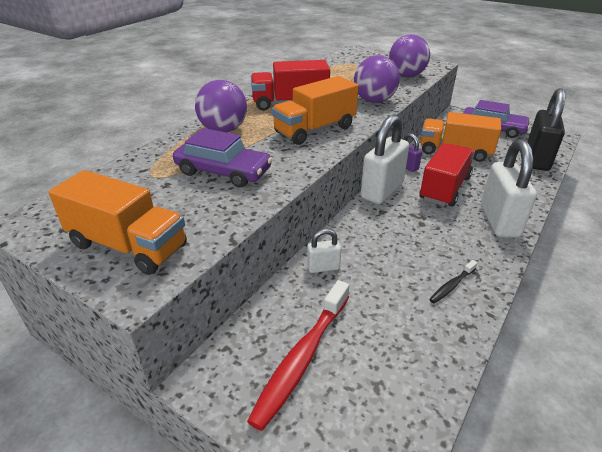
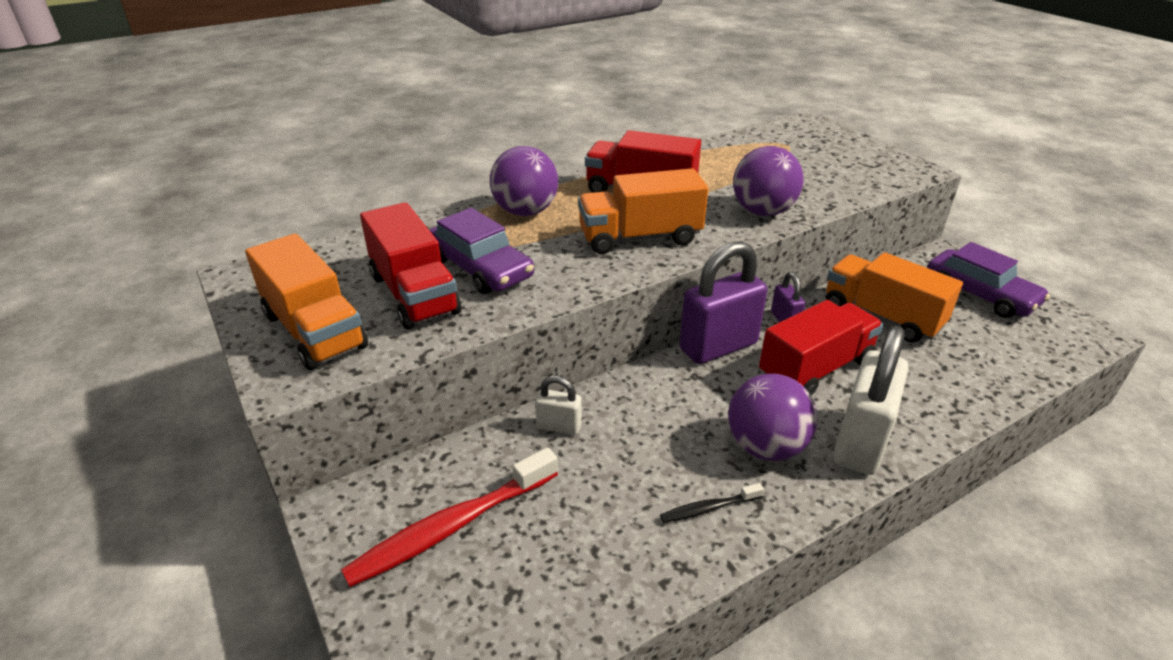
camera: 25 degrees right, 0 degrees up
(188, 200) = (414, 294): none -> red truck
(382, 191) = (718, 346): white padlock -> purple padlock
(406, 76) = (851, 180): purple ball -> purple ball (765, 447)
(537, 160) = (1015, 365): black padlock -> none

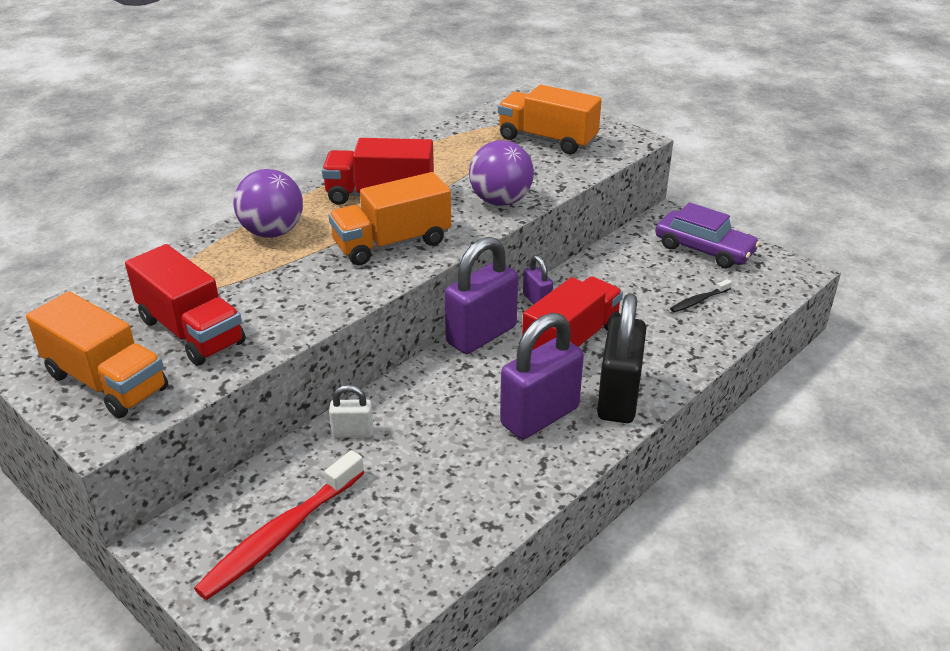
camera: 15 degrees left, 0 degrees up
(480, 268) = (247, 296): purple car -> none
(708, 508) = (501, 476): black toothbrush -> black toothbrush (698, 301)
(765, 447) = (539, 416): purple ball -> purple padlock
(860, 442) = (618, 398): white padlock -> black padlock
(881, 316) = (622, 283): orange truck -> orange truck (547, 140)

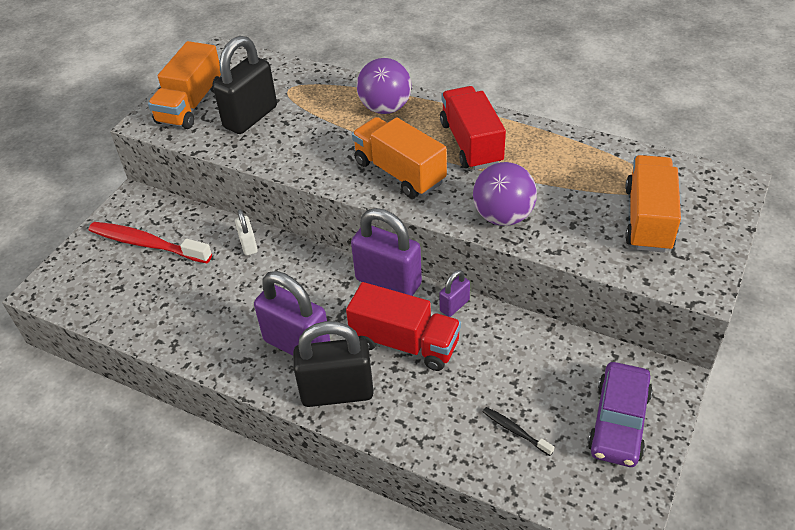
camera: 75 degrees right, 10 degrees up
(191, 331) = (250, 117): red truck -> black padlock

